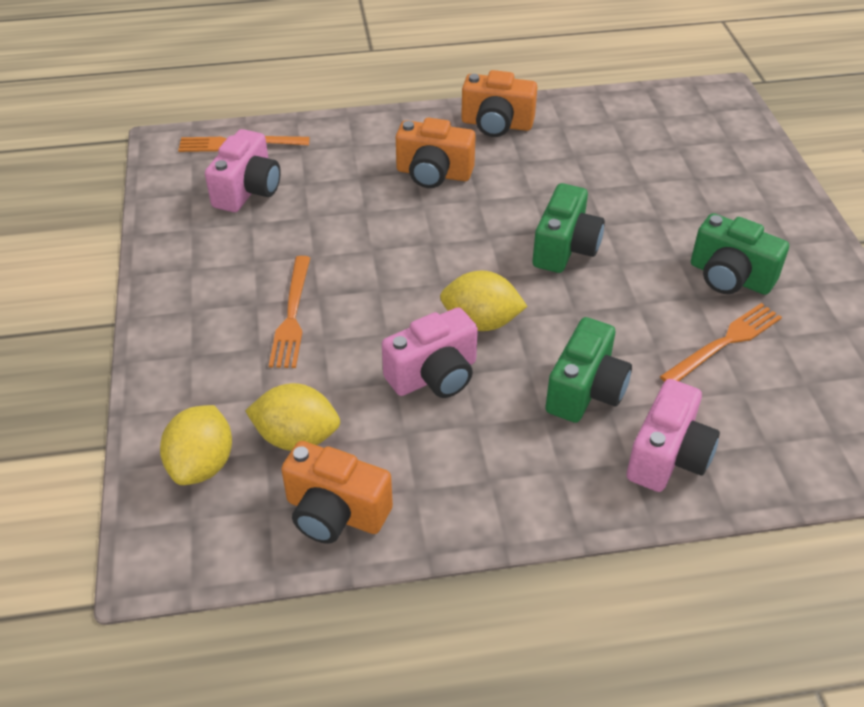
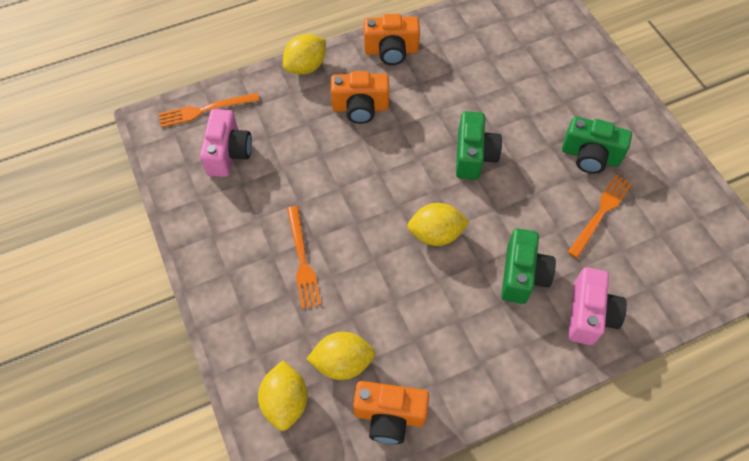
camera: 15 degrees left, 15 degrees up
(381, 123) = (306, 67): none -> yellow lemon
(434, 375) = (418, 287): pink camera -> none

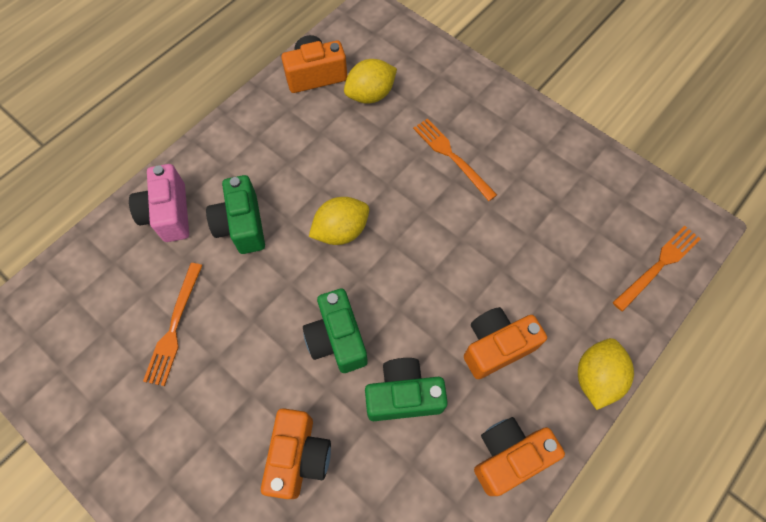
camera: 155 degrees right, 5 degrees up
(228, 153) = (594, 227): pink camera -> none
(285, 401) = (399, 55): yellow lemon -> none
(528, 99) = (299, 456): none -> orange camera
(590, 156) = (200, 400): green camera -> green camera (403, 395)

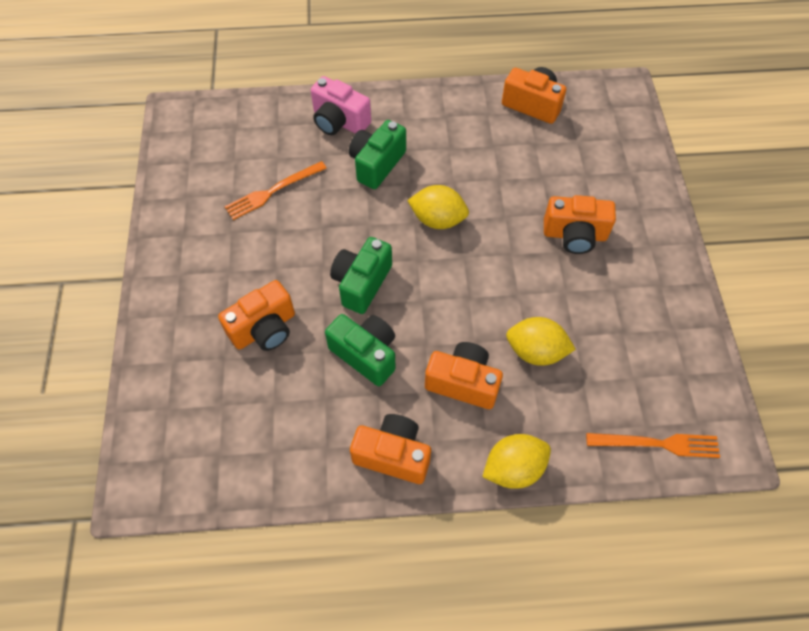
camera: 45 degrees right, 5 degrees down
(169, 214) = (339, 121): pink camera -> pink camera turned 90 degrees counterclockwise
(370, 95) = (559, 147): yellow lemon -> yellow lemon (535, 351)
(452, 157) = (574, 235): orange fork -> orange camera

